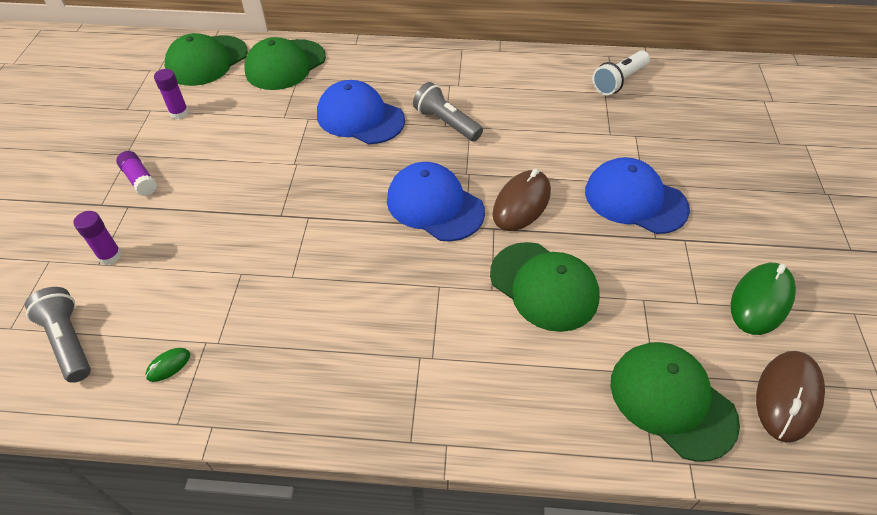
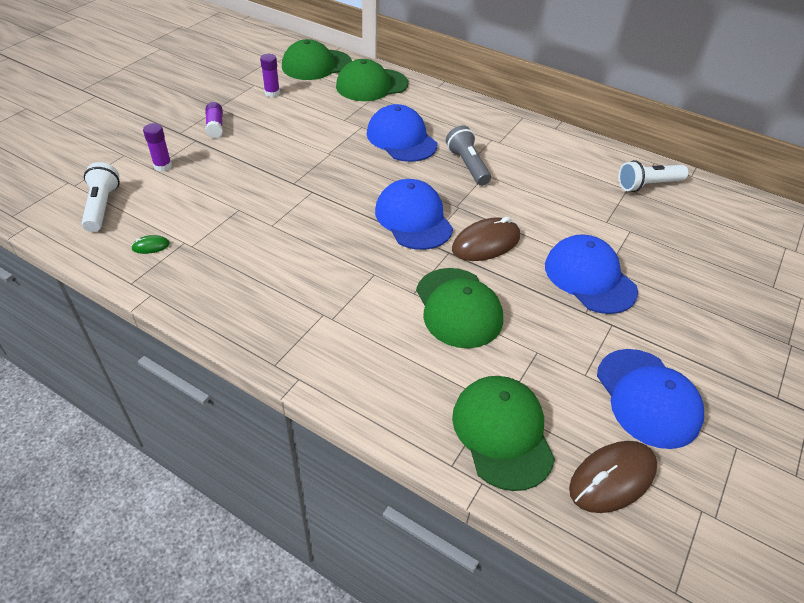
camera: 25 degrees right, 5 degrees down
(69, 341) = (102, 207): grey flashlight -> white flashlight
(760, 300) = (647, 398): green mouse -> blue cap

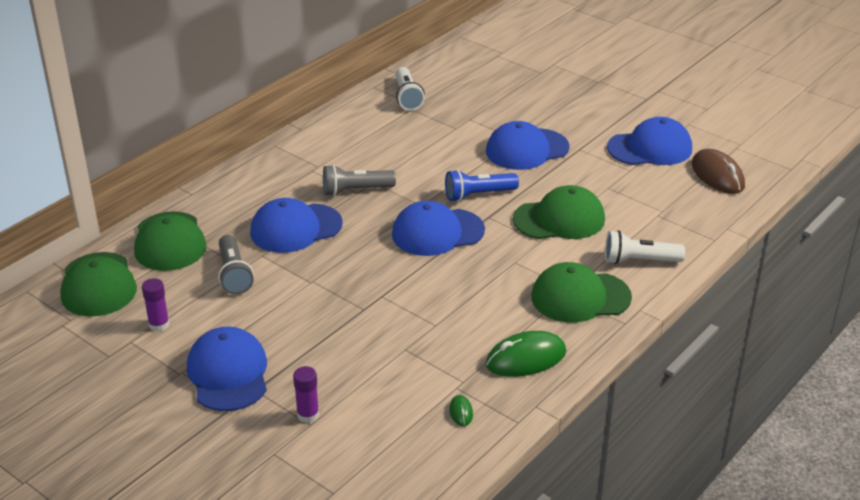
camera: 80 degrees left, 10 degrees down
(102, 207) = (383, 460): white flashlight -> white flashlight (639, 261)
(215, 126) = (228, 373): purple glue stick -> blue cap
(219, 286) = (526, 358): none -> green mouse
(334, 116) = (234, 274): none -> grey flashlight
(486, 243) = (478, 195): brown mouse -> blue flashlight
(502, 433) = (685, 214): green cap -> green cap (580, 297)

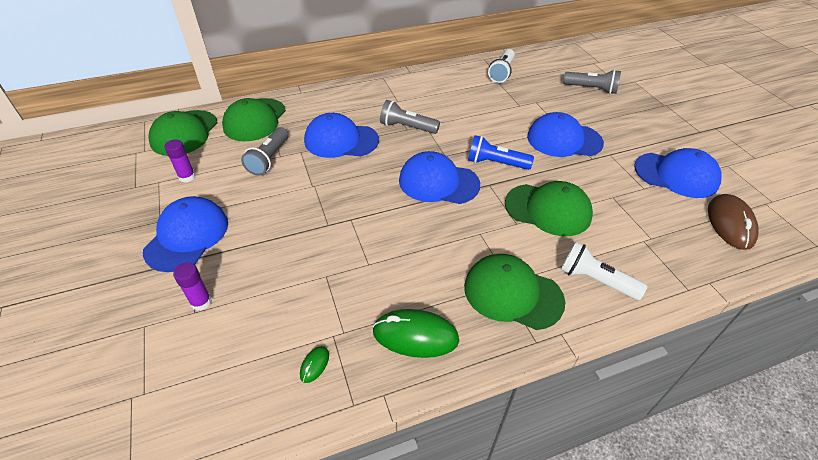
camera: 30 degrees right, 10 degrees up
(516, 86) = (591, 89): none -> grey flashlight

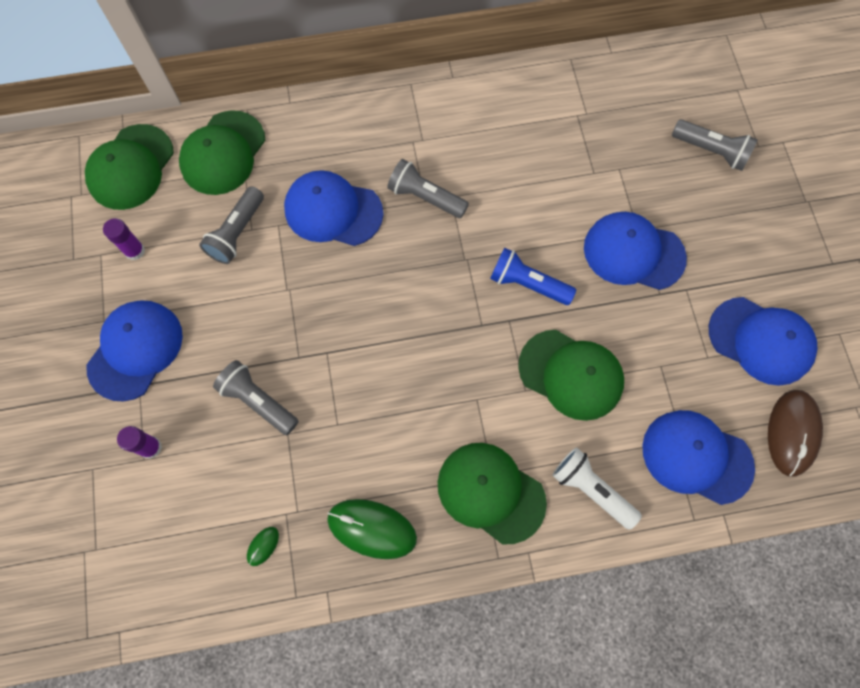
camera: 10 degrees right, 25 degrees up
(297, 257) = (258, 401): none -> grey flashlight
(438, 182) = (445, 307): blue cap -> blue cap (696, 457)
(502, 73) = (589, 95): white flashlight -> none

